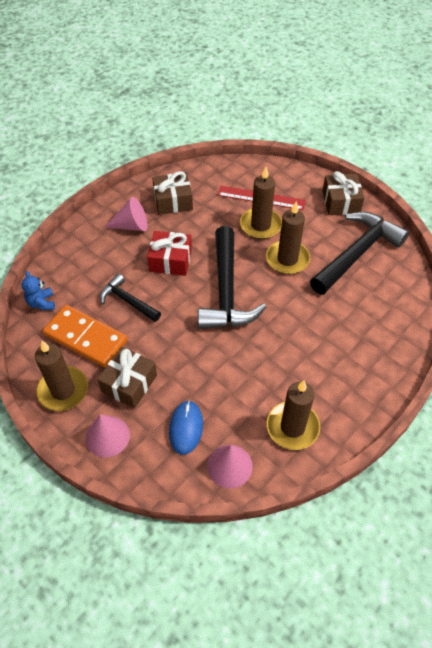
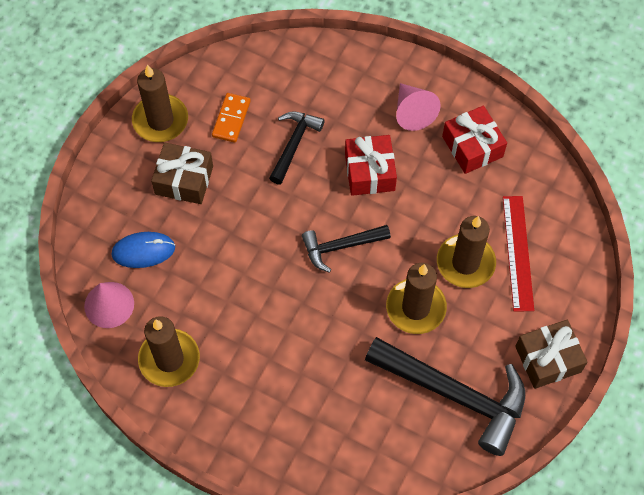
camera: 75 degrees right, 10 degrees up
(42, 303) = (266, 60): blue teddy bear -> none
(86, 338) = (231, 119): orange domino -> orange domino, size x0.57
(107, 436) = (117, 179): pink cone -> none
(173, 201) = (472, 146): brown gift -> red gift
(226, 291) = (341, 246): black hammer -> black hammer, size x0.55

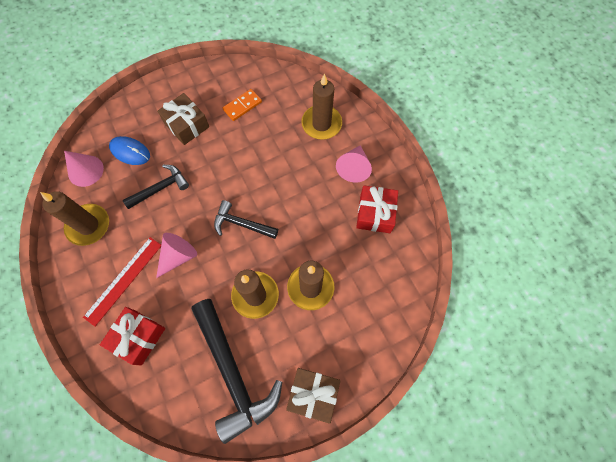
camera: 35 degrees right, 5 degrees up
(160, 120) = (203, 83): brown candle -> brown candle (321, 124)
(294, 144) = (266, 143): black hammer -> black hammer (160, 188)
(300, 324) = (178, 256): none -> pink cone
(369, 172) = (297, 188): red gift -> red gift (138, 337)
(518, 252) = (350, 304): red ruler -> red ruler (124, 280)

